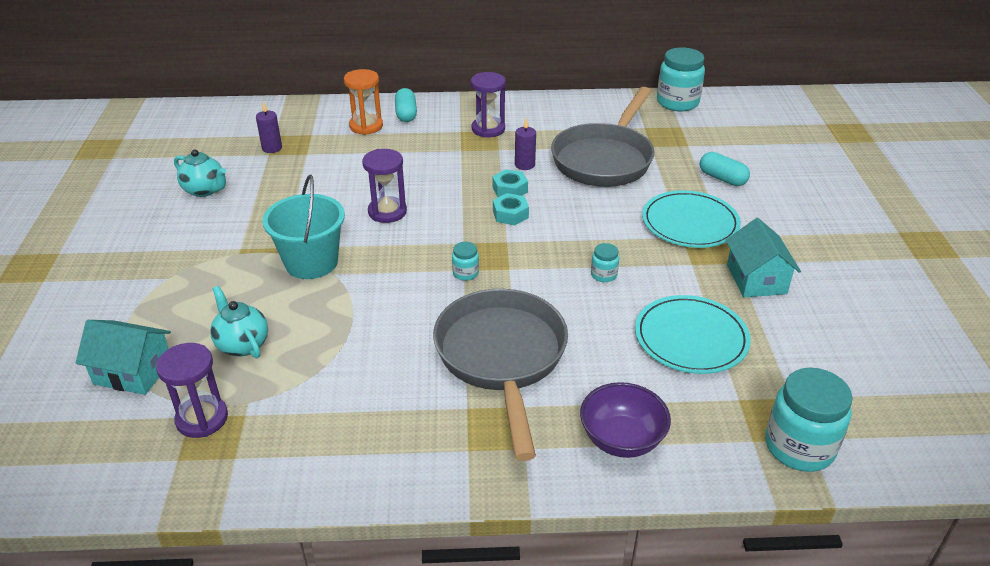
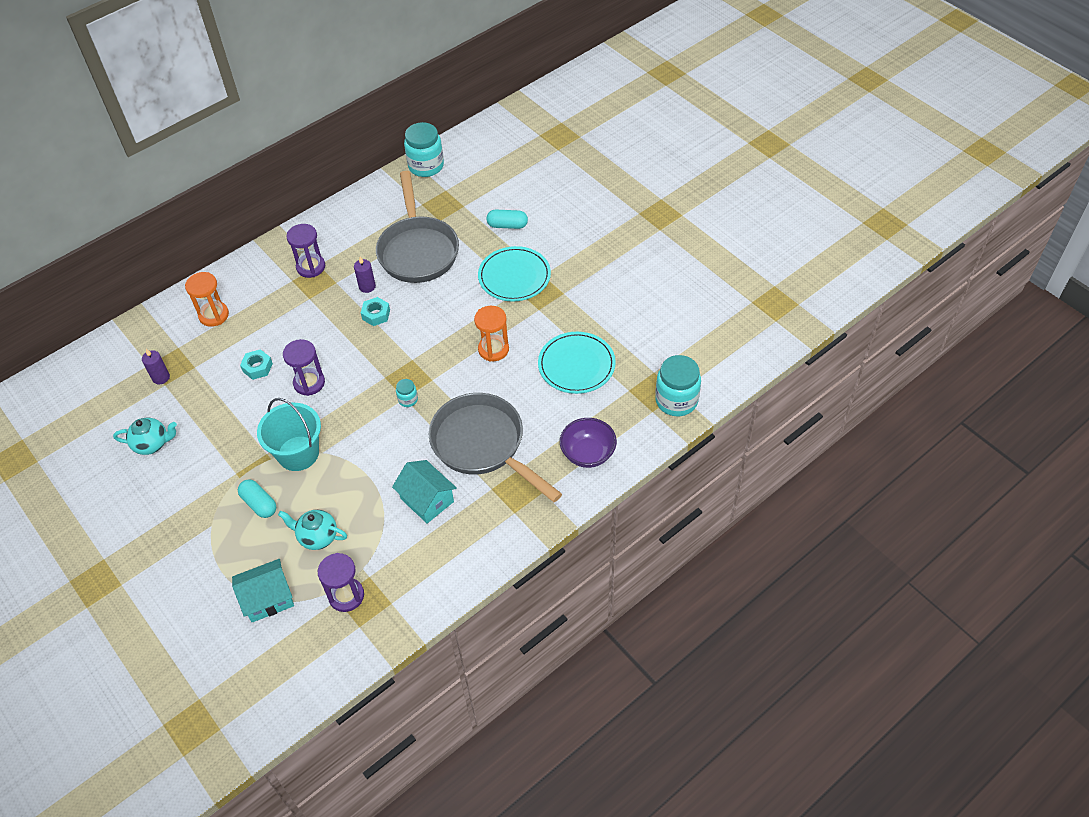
camera: 35 degrees left, 15 degrees up
(406, 114) = (233, 286): turquoise capsule -> turquoise capsule (259, 504)
(510, 214) = (395, 336): turquoise nut -> turquoise nut (257, 367)
(603, 275) = (493, 349): turquoise jar -> orange hourglass
(756, 279) = (583, 299): turquoise house -> turquoise house (427, 500)

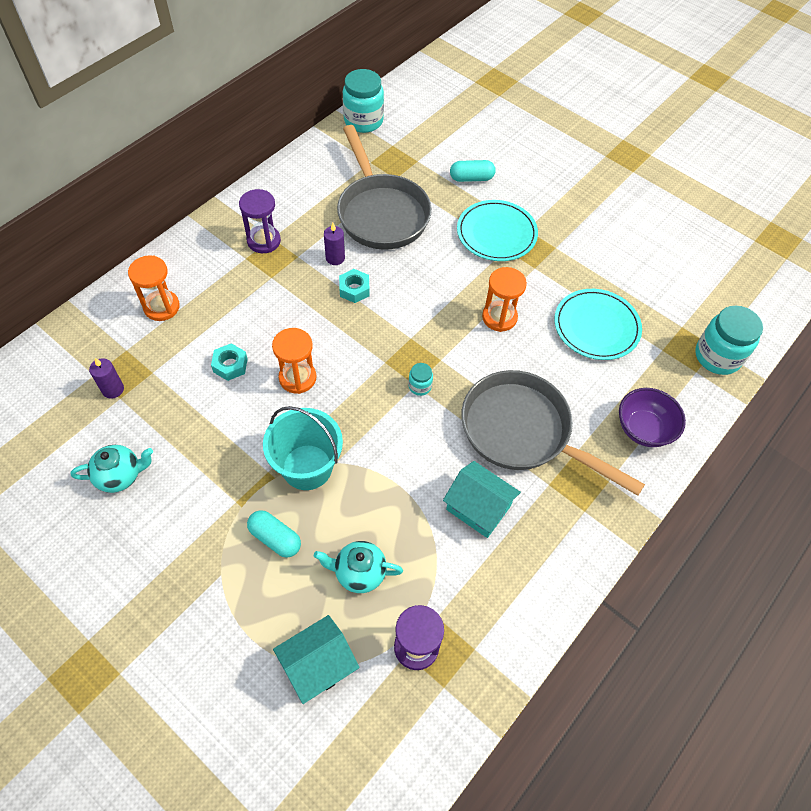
camera: 15 degrees left, 5 degrees up
(309, 383) = (297, 378): purple hourglass -> orange hourglass

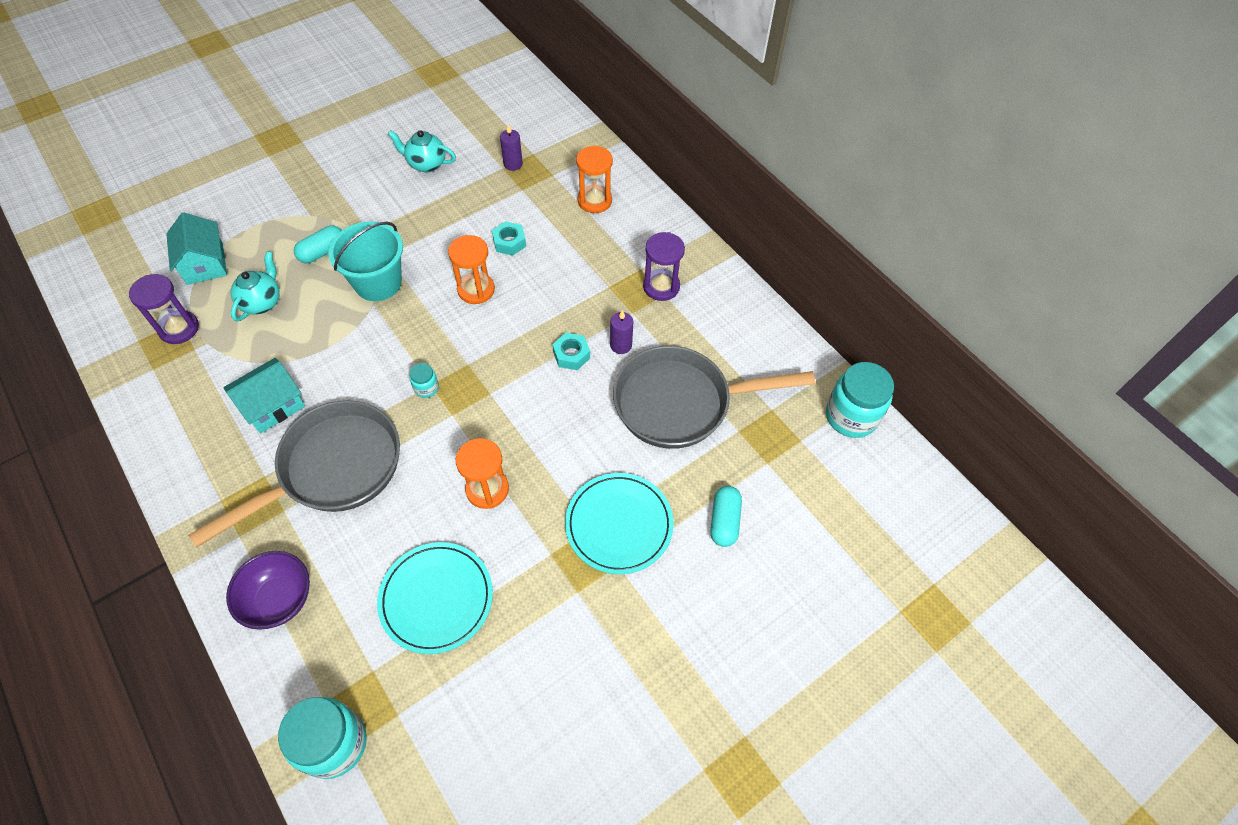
camera: 105 degrees right, 0 degrees up
(120, 476) = (426, 164): turquoise teapot -> turquoise teapot turned 105 degrees clockwise

